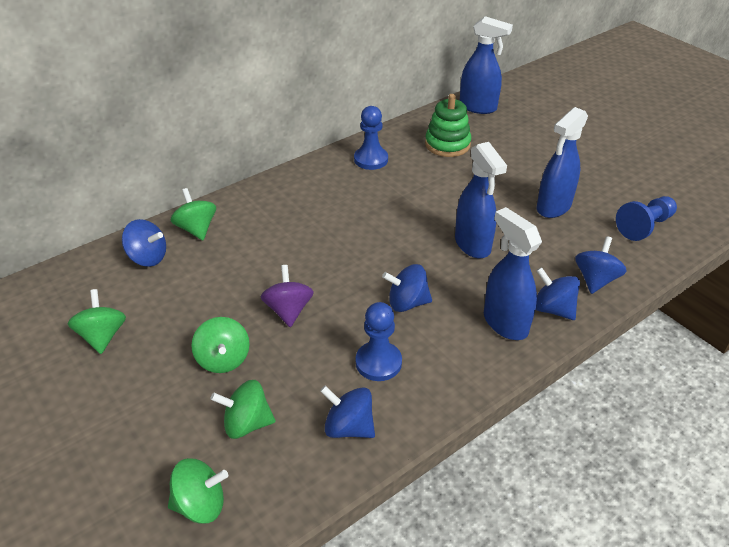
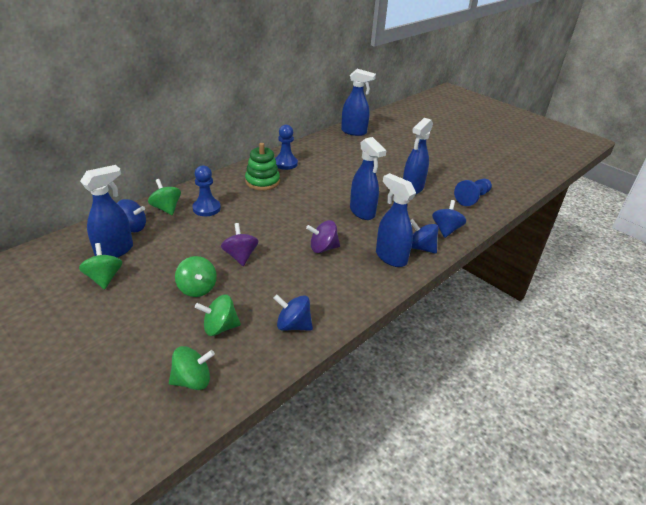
camera: 10 degrees left, 5 degrees down
(121, 294) = (115, 251): none -> blue spray bottle
(378, 362) = (308, 285): blue pawn -> blue pawn (206, 208)
(407, 303) = (323, 248): blue spinning top -> purple spinning top
(447, 144) = (336, 154): green stacking toy -> green stacking toy (262, 181)

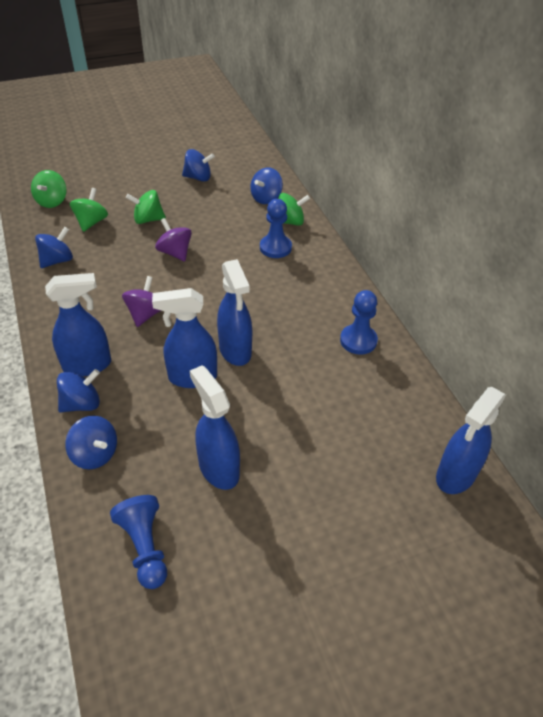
camera: 115 degrees right, 10 degrees up
(104, 278) = (198, 178): green spinning top -> blue spinning top
(115, 251) = (233, 186): blue spray bottle -> blue spray bottle (235, 351)
(240, 256) = (175, 253): purple spinning top -> purple spinning top turned 135 degrees counterclockwise
(262, 181) = (316, 304): green stacking toy -> none

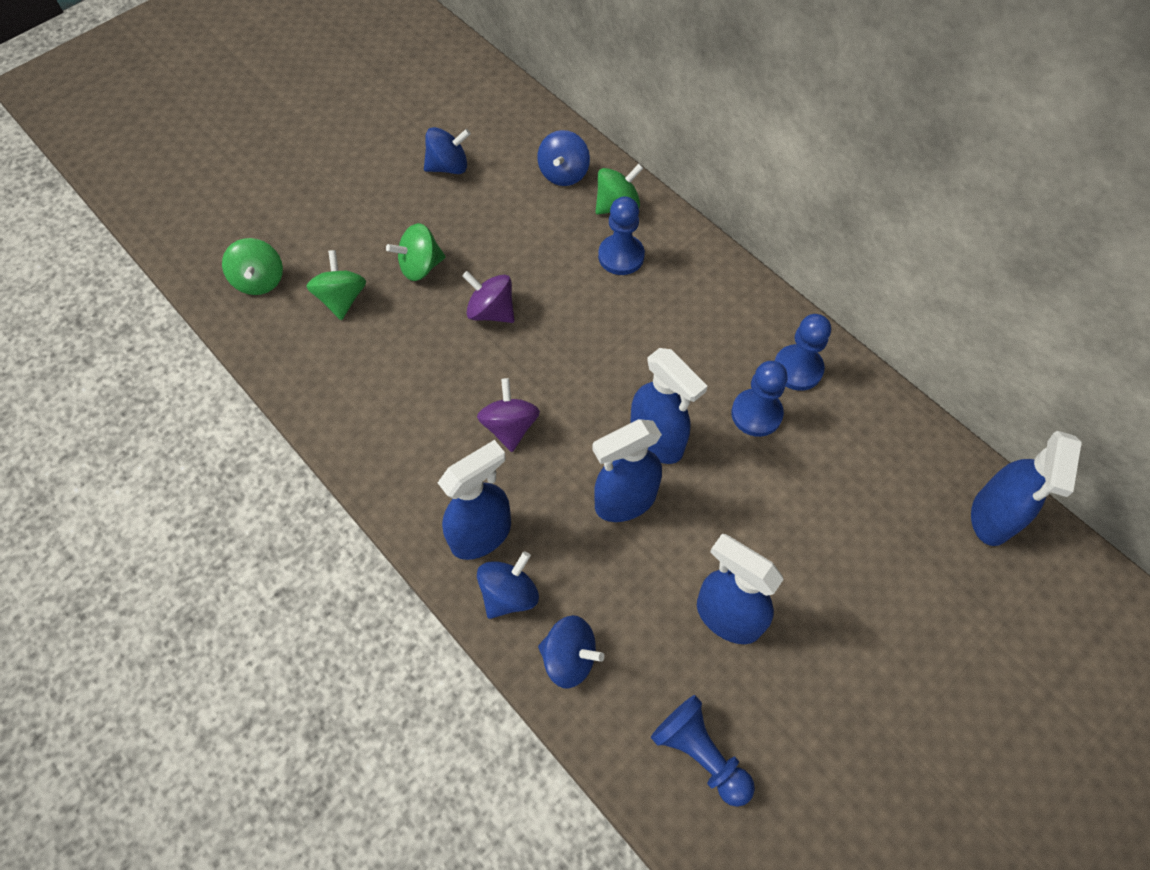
camera: 20 degrees left, 15 degrees up
(57, 260) = (334, 382): blue spinning top -> none
(313, 357) = (756, 414): none -> blue pawn

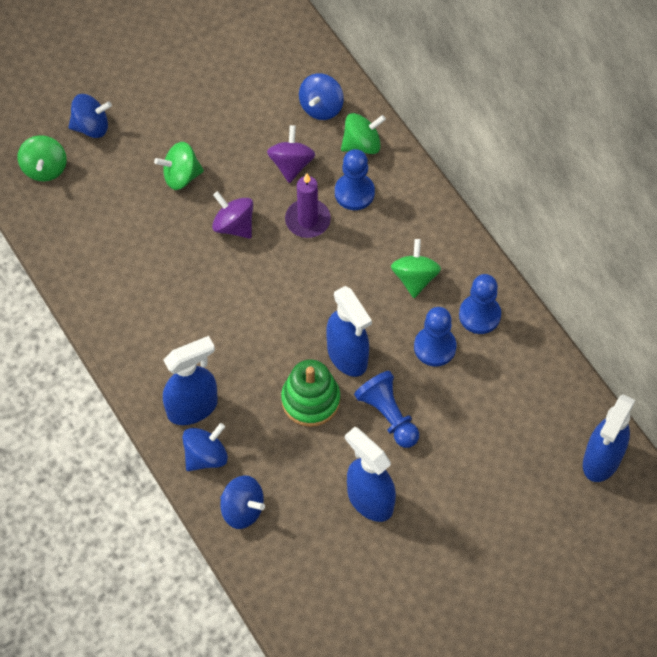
camera: 10 degrees right, 0 degrees up
(342, 299) = (111, 195): green spinning top -> green spinning top (414, 278)
(448, 166) = (221, 85): blue spinning top -> blue spinning top (91, 127)
(510, 427) = (231, 326): purple spinning top -> purple spinning top (291, 164)
(575, 293) = (307, 220): none -> purple candle
(625, 501) = (310, 400): blue spray bottle -> green stacking toy
(700, 753) = (325, 592): blue pawn -> blue pawn (388, 415)

